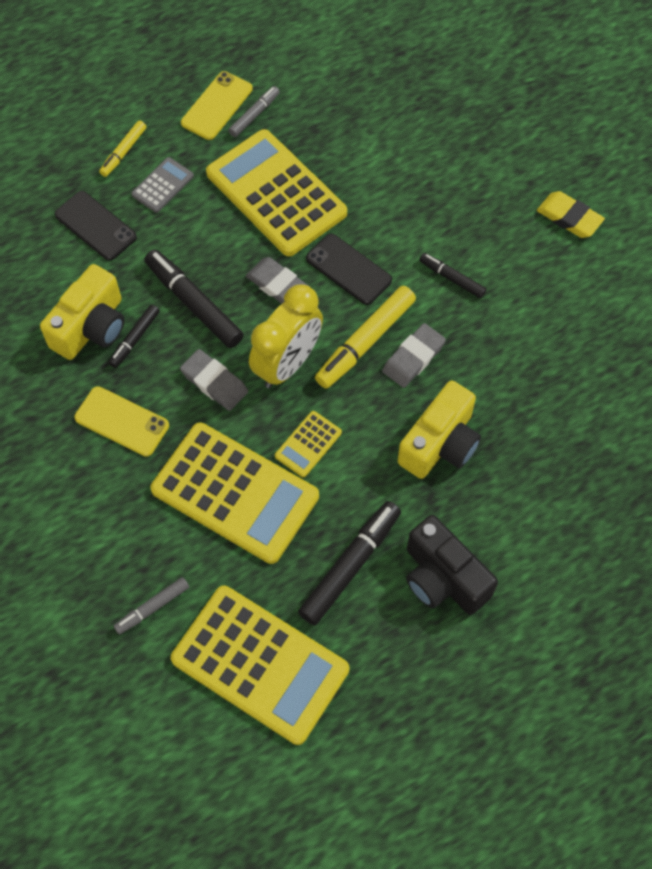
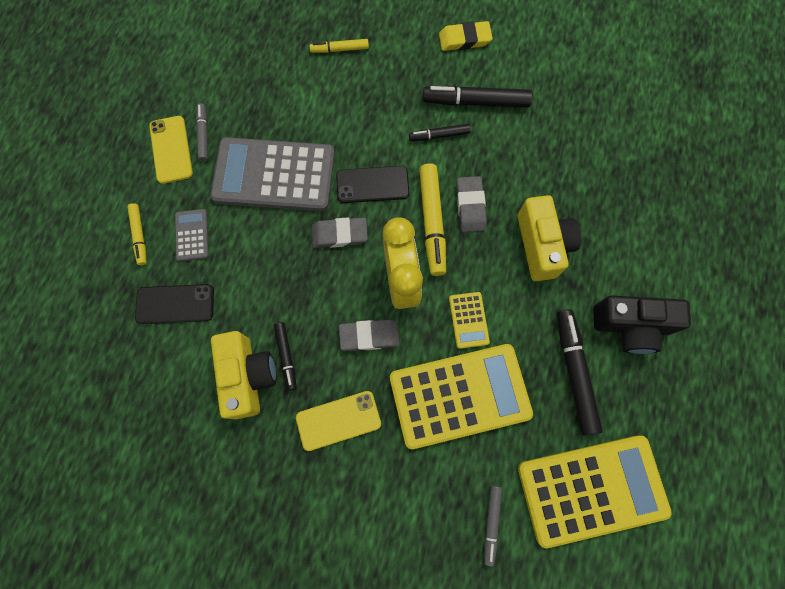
camera: 45 degrees left, 10 degrees up
(194, 304) = (299, 296): black marker -> black marker (475, 102)
(276, 193) = (274, 175): yellow calculator -> grey calculator
(444, 137) = (340, 49): none -> yellow marker

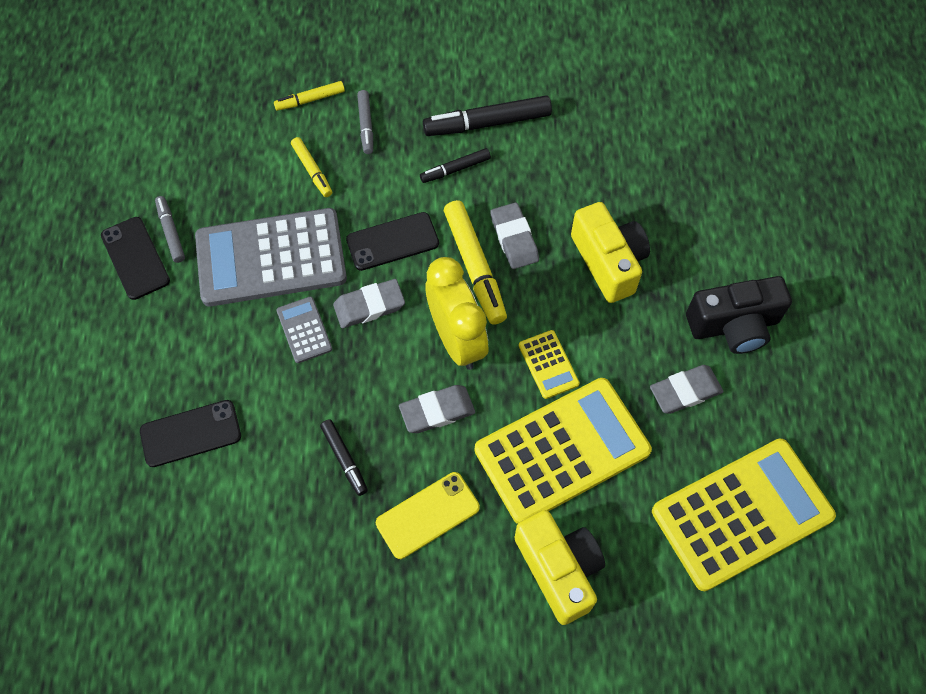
camera: 15 degrees left, 10 degrees down
(139, 236) = (123, 366): yellow marker -> yellow marker (312, 170)
(171, 149) = (135, 258): yellow phone -> black phone
(192, 235) = (189, 350): grey calculator -> grey calculator (304, 330)
(248, 376) = (304, 493): yellow camera -> yellow camera (559, 569)
(464, 39) = (454, 57): yellow eraser -> none
(491, 523) = (639, 582): grey marker -> grey marker (366, 125)
(574, 372) = (685, 391): black marker -> grey eraser

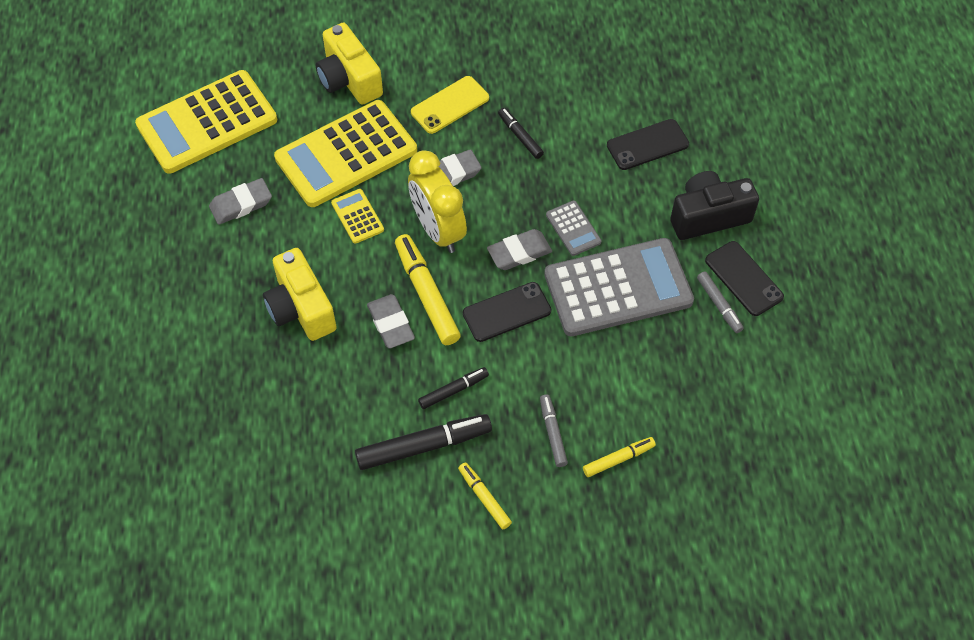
camera: 175 degrees right, 5 degrees down
(312, 170) = (598, 378): yellow marker -> yellow marker (484, 498)
(733, 325) = (191, 260): black camera -> black camera (708, 216)

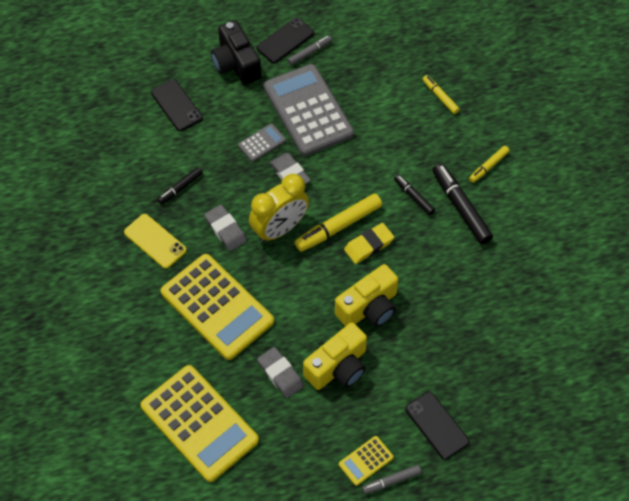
camera: 100 degrees left, 0 degrees up
(349, 79) = (137, 321): yellow camera -> yellow camera (338, 367)
(357, 216) = (277, 286): yellow calculator -> yellow calculator (366, 461)
(391, 324) = (369, 245): grey eraser -> yellow eraser
(507, 312) = (342, 174): black phone -> black phone (437, 425)
(552, 433) = (431, 135): grey marker -> grey marker (391, 481)

